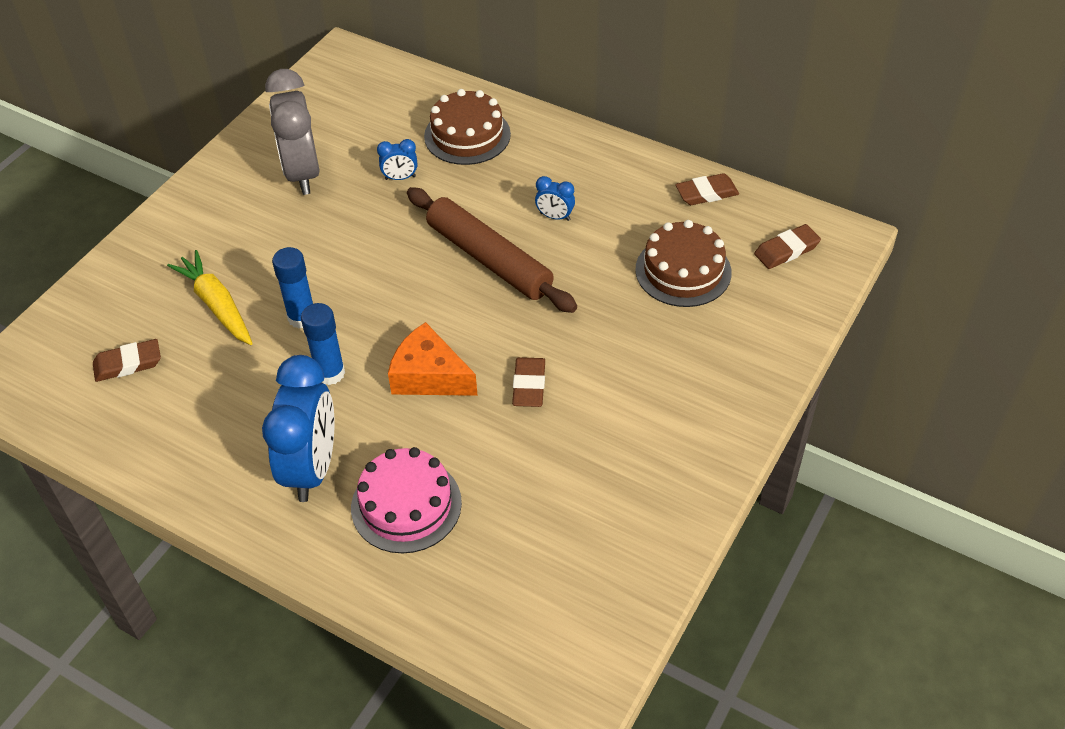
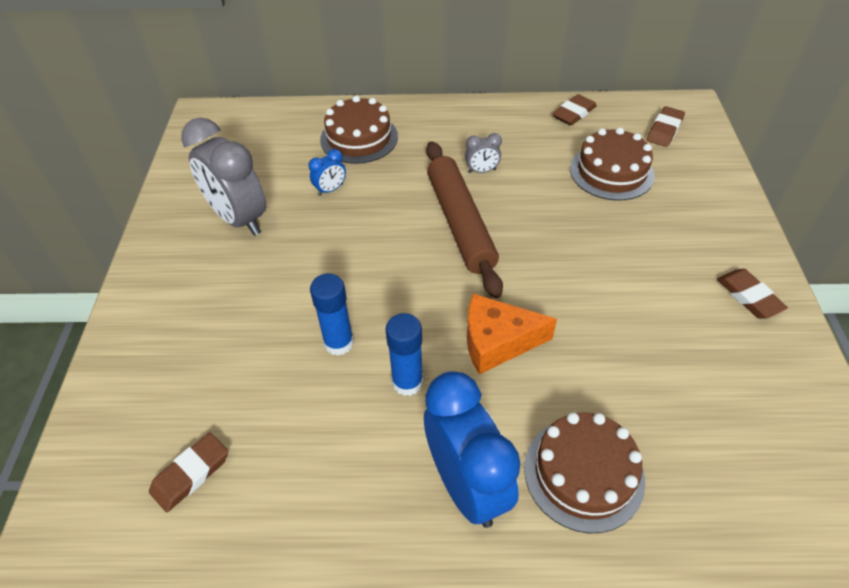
camera: 30 degrees left, 0 degrees up
(216, 305) = (244, 369): yellow carrot -> none
(406, 505) = (583, 473): pink cake -> brown cake
(489, 259) = (460, 223): brown rolling pin -> brown rolling pin turned 60 degrees clockwise
(529, 385) = (585, 310): brown eraser -> brown eraser (749, 296)
(555, 217) = (482, 171): blue clock -> grey clock

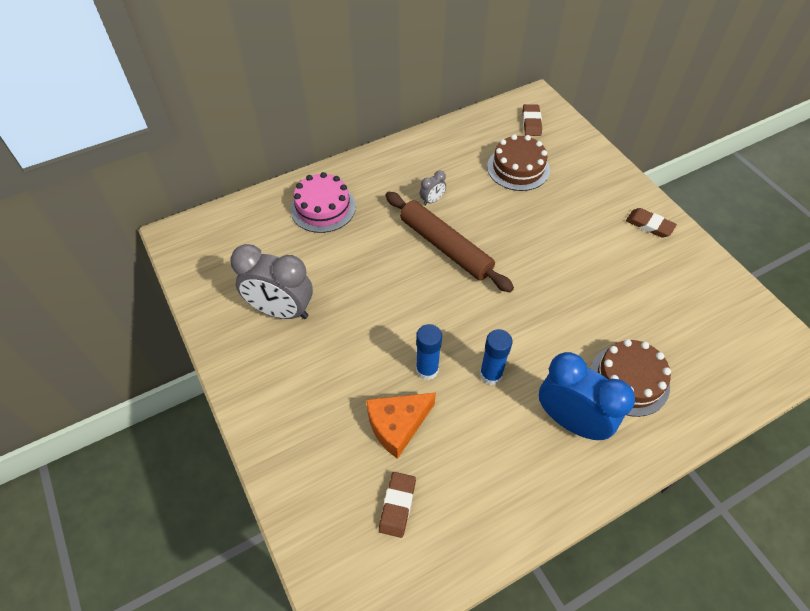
camera: 30 degrees left, 5 degrees up
(330, 190) = (333, 258): blue clock -> none
(359, 138) = (323, 207): brown cake -> pink cake
(497, 342) = (527, 321): orange cheese -> orange cheese (397, 425)
(574, 113) = (464, 130): brown eraser -> none

